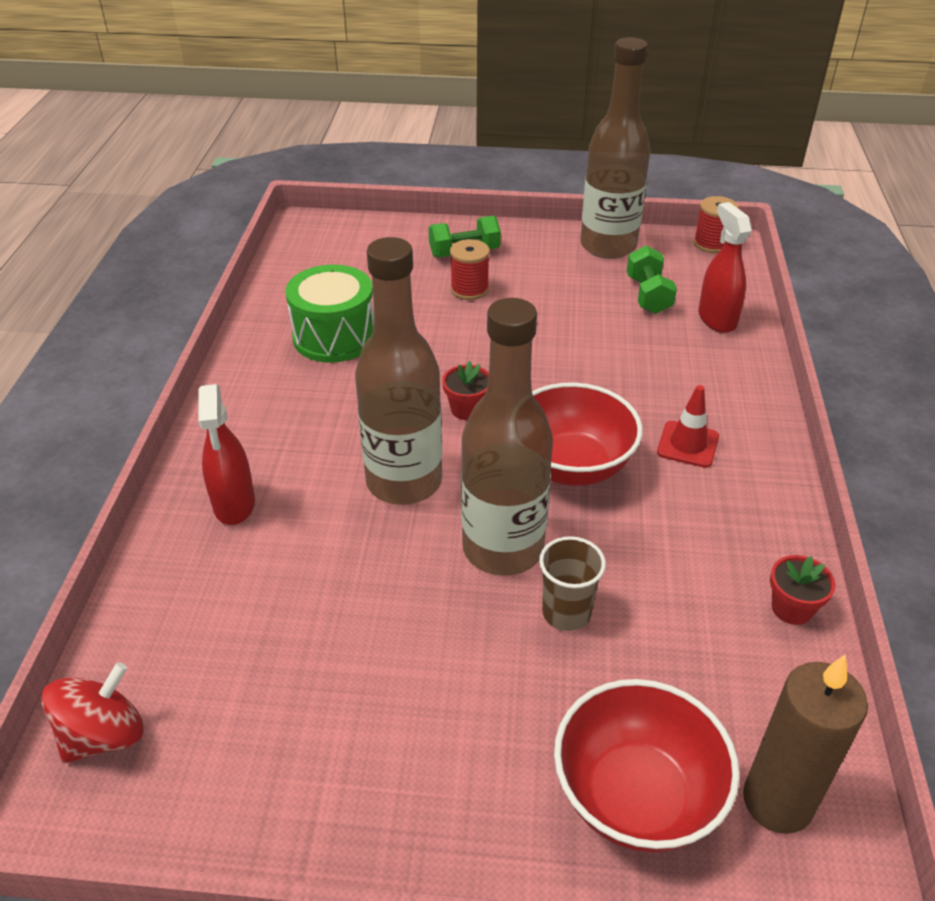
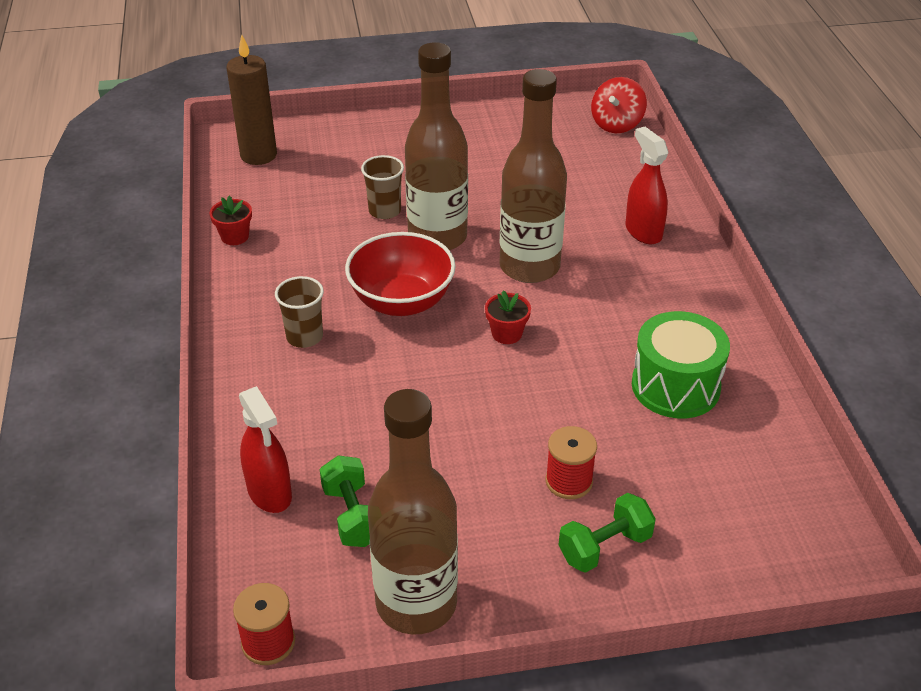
camera: 165 degrees right, 0 degrees up
(636, 796) = (332, 146): red bowl -> none
(688, 444) = (304, 337): red traffic cone -> brown cup

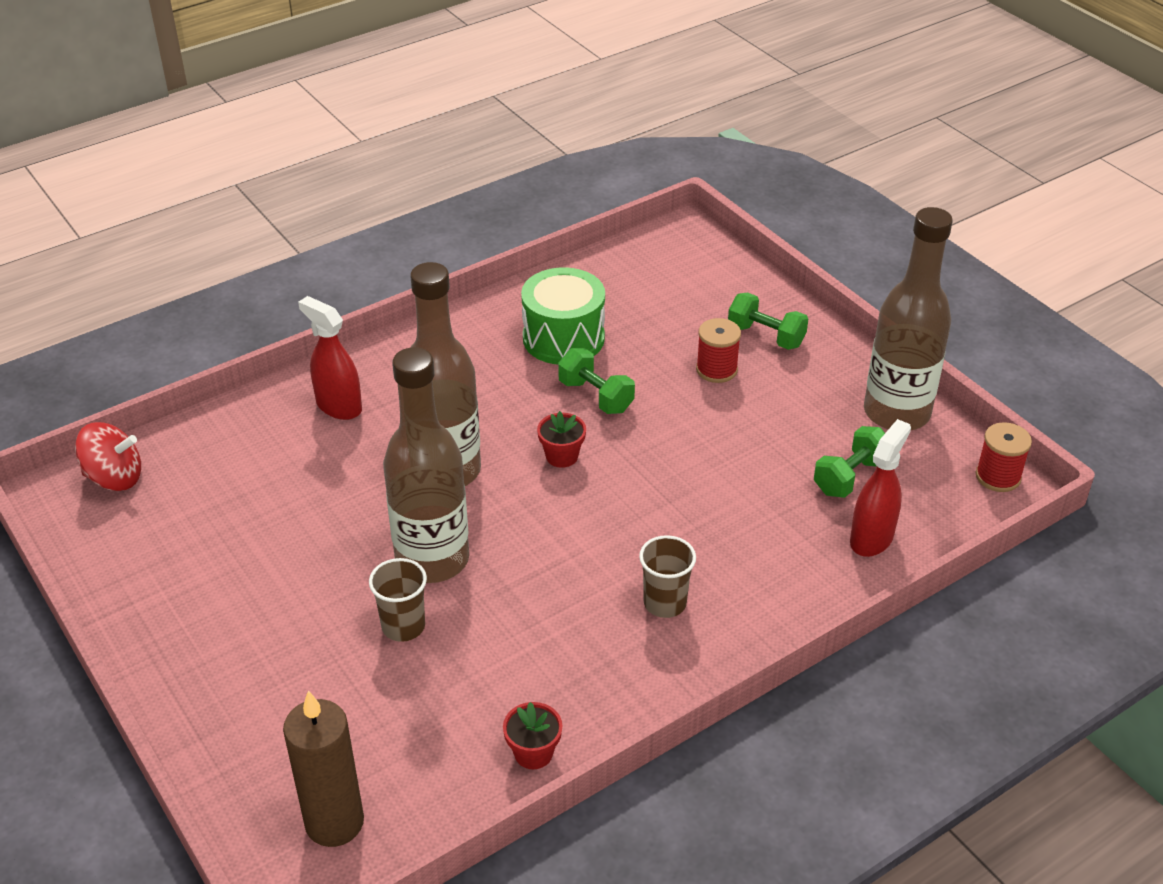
camera: 115 degrees left, 0 degrees up
(402, 301) = (561, 548): red bowl -> none
(575, 380) = (596, 396): none -> green dumbbell
(643, 231) = (338, 406): red spray bottle -> red spray bottle turned 90 degrees clockwise

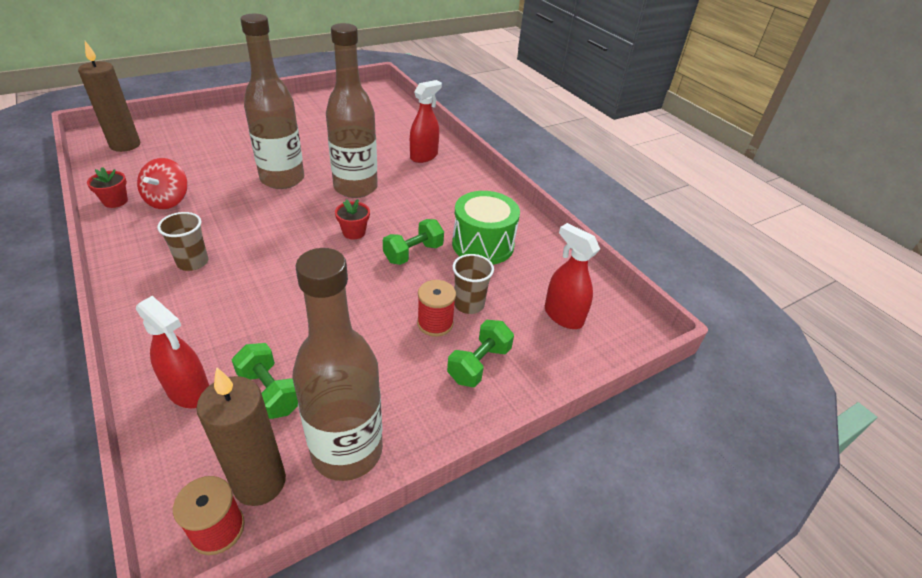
camera: 90 degrees right, 0 degrees up
(114, 478) = (383, 100): red spinning top -> red spinning top (168, 200)
(403, 626) = (237, 168): brown cup -> brown cup (469, 304)
(678, 279) = (563, 316): none -> red spray bottle
(948, 461) = (260, 482): none -> brown candle

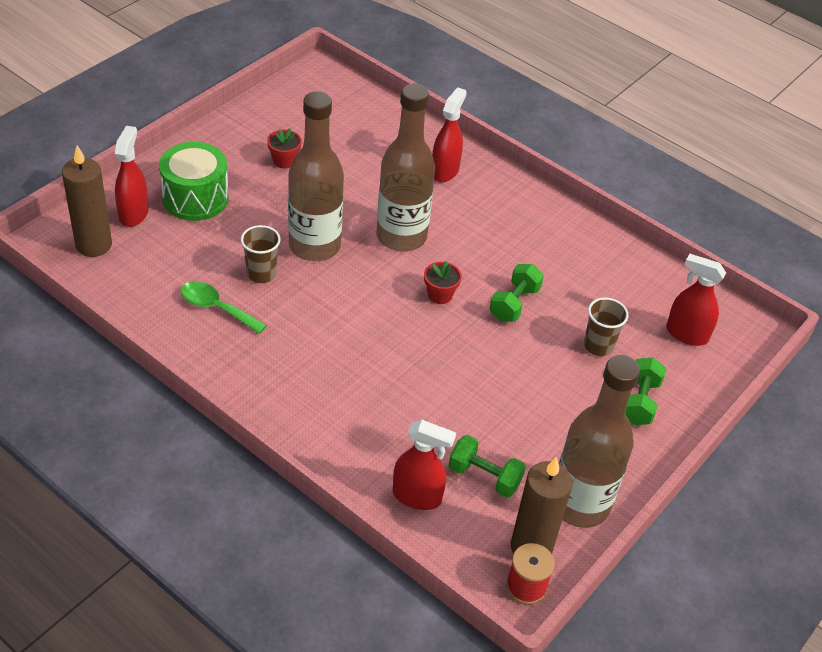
camera: 20 degrees left, 5 degrees up
(115, 201) = (161, 325): red flower pot -> red flower pot (284, 161)
(168, 200) = (216, 308): red spinning top -> green spoon
(172, 134) = (134, 213): none -> red spray bottle
(193, 262) = (309, 374): brown cup -> brown cup (261, 273)
(435, 323) = (580, 373): red spool -> none
(483, 244) = (574, 274): green drum -> green drum (195, 198)

